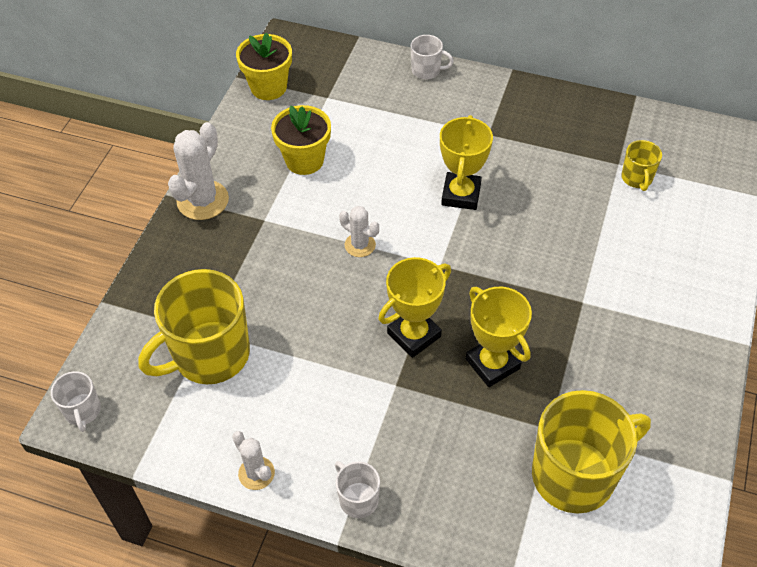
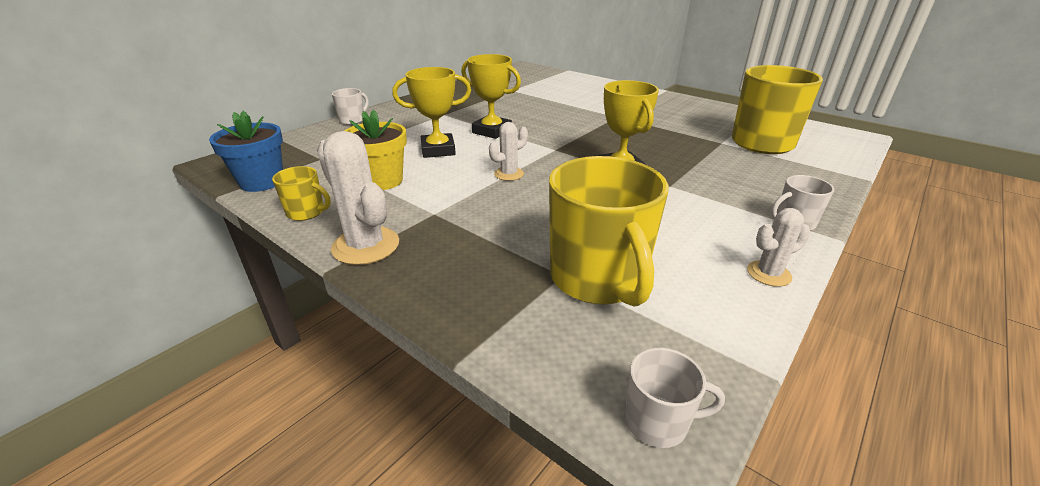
camera: 70 degrees left, 20 degrees down
(268, 87) = (262, 182): yellow flower pot -> blue flower pot
(492, 364) = (660, 149): yellow trophy -> yellow trophy (438, 150)
(637, 178) = (527, 88): yellow mug -> yellow mug (307, 212)

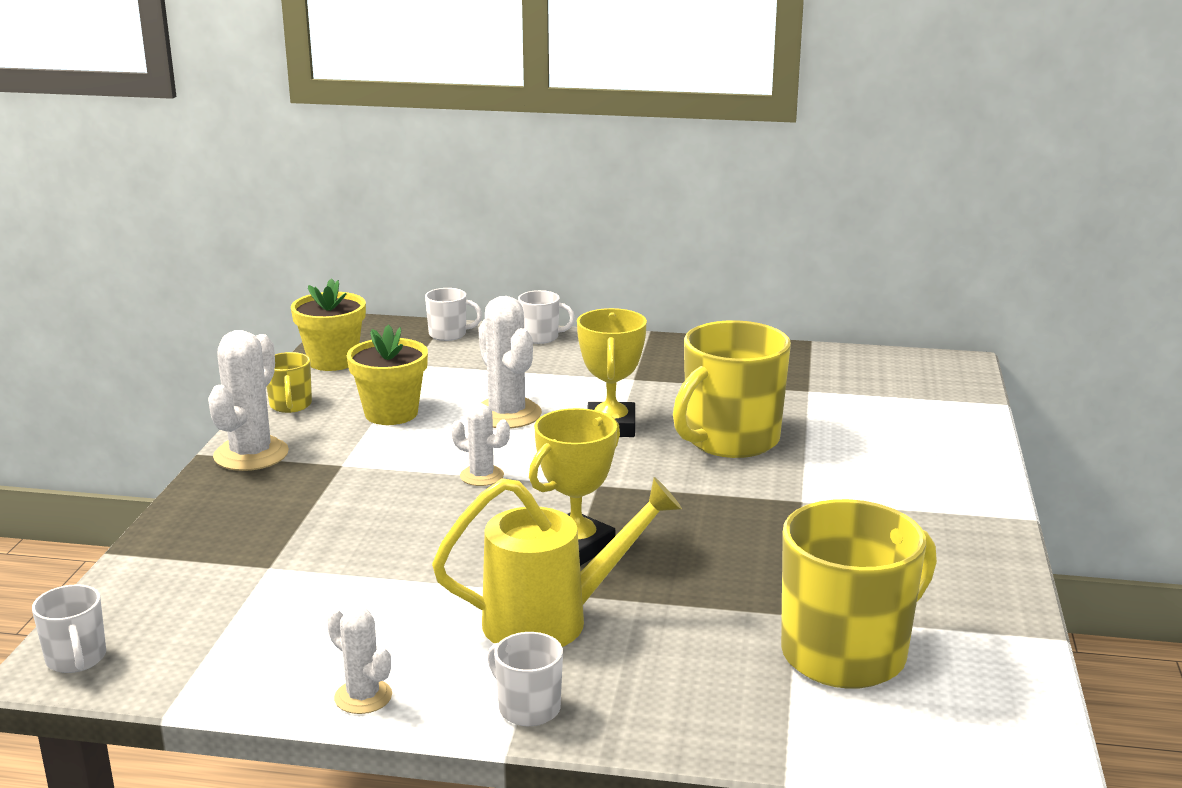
camera: 60 degrees right, 10 degrees down
(262, 182) = (333, 361): blue flower pot -> yellow flower pot
(298, 140) = (449, 334): none -> white mug
(438, 150) = (507, 414): yellow trophy -> white cactus
(598, 279) = (275, 588): yellow mug -> yellow mug (730, 440)
(699, 195) = (550, 620): none -> yellow watering can

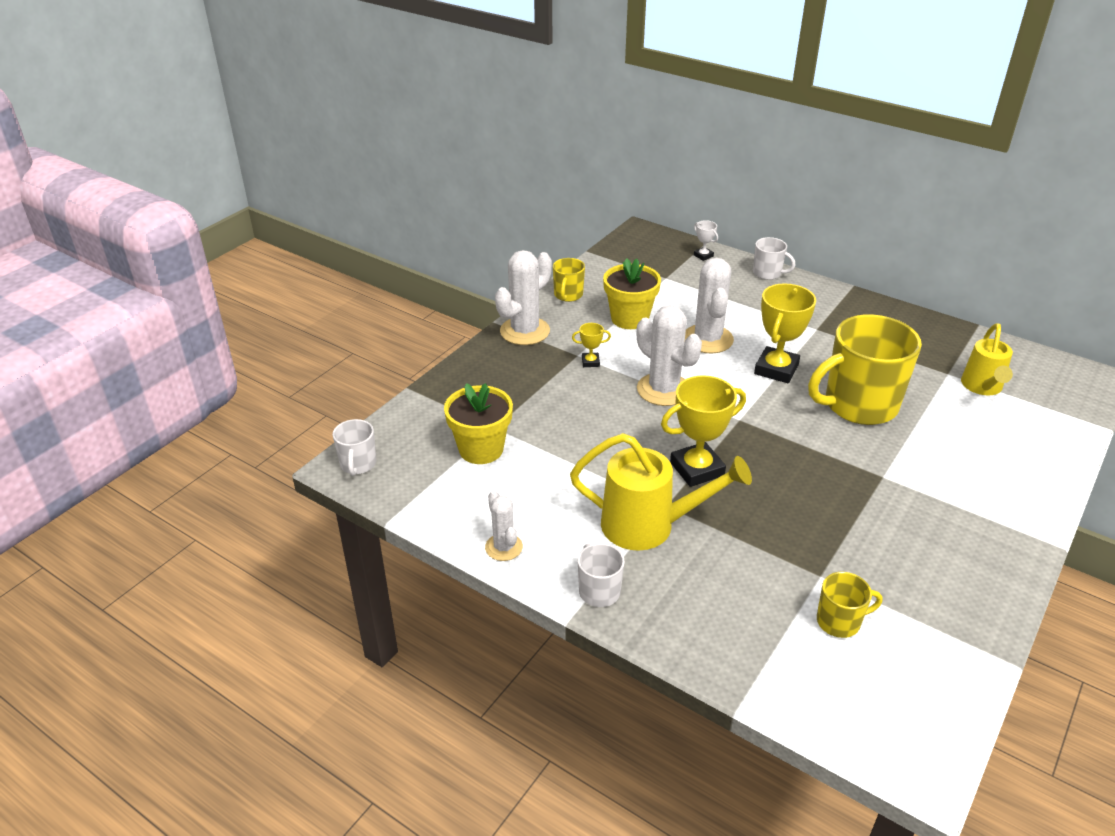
camera: 25 degrees right, 15 degrees up
(333, 361) = (613, 262): yellow flower pot -> yellow flower pot (481, 449)
(365, 468) = (590, 362): none -> yellow trophy
(449, 334) = (703, 256): white mug -> white trophy
(482, 476) = (663, 390): white cactus -> white cactus, size x1.73
(847, 653) = (839, 621): yellow mug -> yellow mug, size x0.47
(853, 395) = (982, 387): none -> yellow watering can

